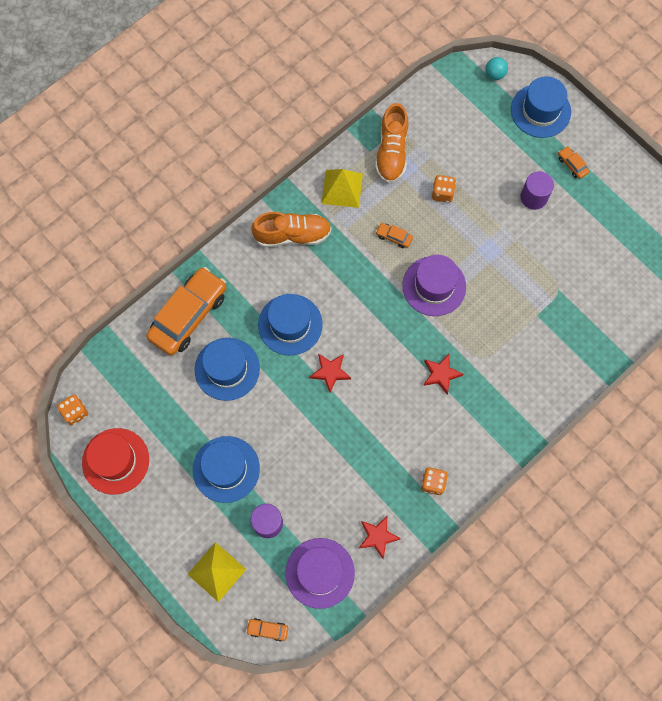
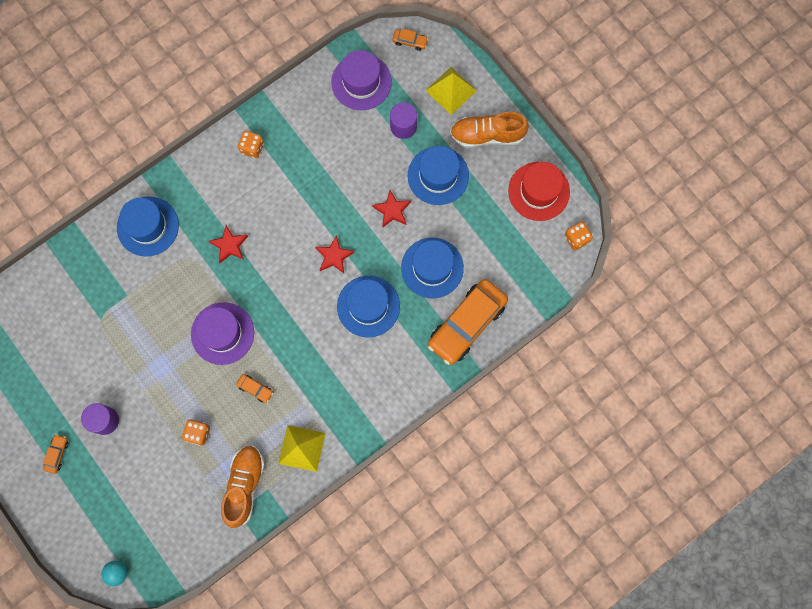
camera: 175 degrees left, 5 degrees up
(292, 235) = (358, 400): orange shoe -> orange shoe (487, 135)
(378, 536) = (307, 107): red star -> red star (392, 210)
(540, 111) = (76, 522): blue hat -> blue hat (147, 226)
(572, 165) = (57, 454): orange car -> orange car turned 135 degrees counterclockwise

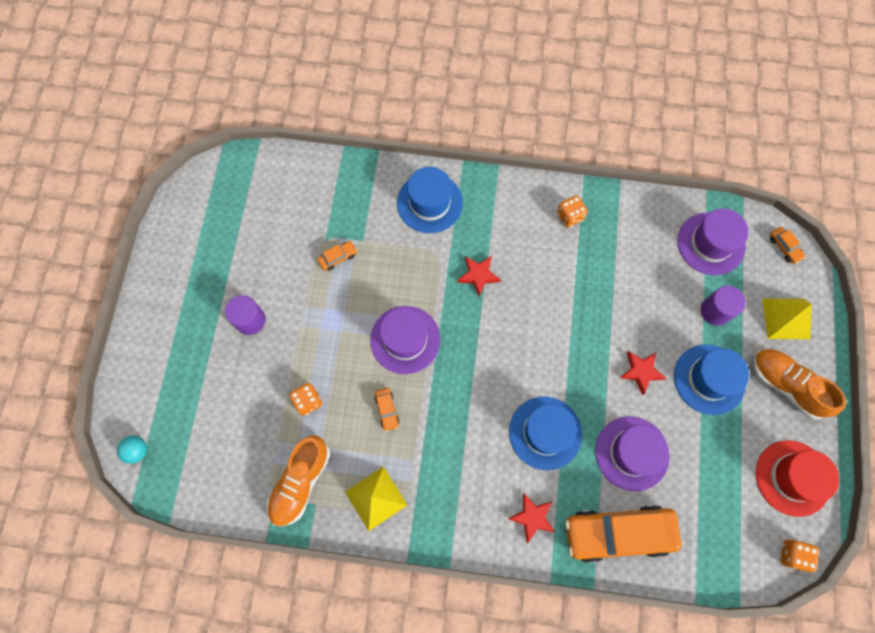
camera: 45 degrees right, 5 degrees down
(57, 454) = (191, 311): orange car -> orange car (338, 257)
(244, 486) = (300, 482): orange shoe -> orange shoe turned 150 degrees clockwise
(334, 256) = (555, 363): red star -> red star (532, 517)
(432, 268) = (632, 453): blue hat -> purple hat

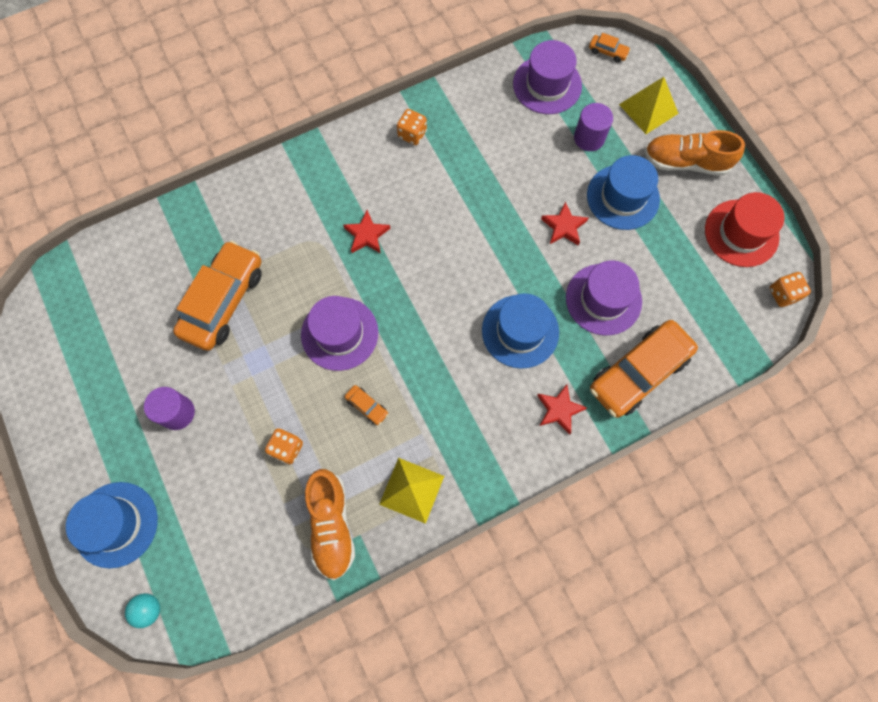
camera: 35 degrees left, 0 degrees up
(338, 257) = (223, 301): orange car -> orange car, size x2.48
(429, 203) = (277, 199): blue hat -> blue hat (116, 524)

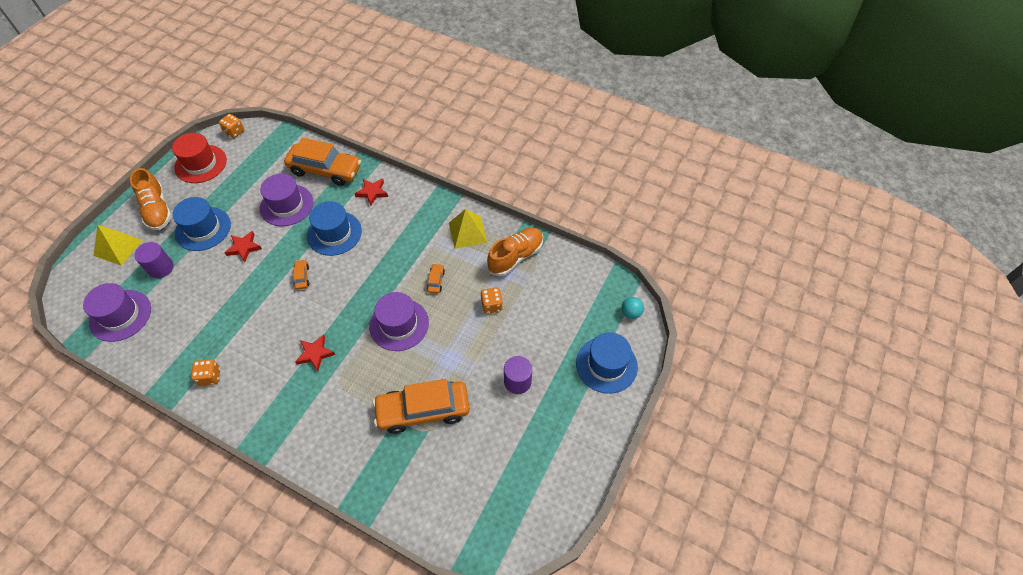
camera: 125 degrees left, 15 degrees down
(607, 52) = (71, 294): orange car -> orange car (302, 277)

